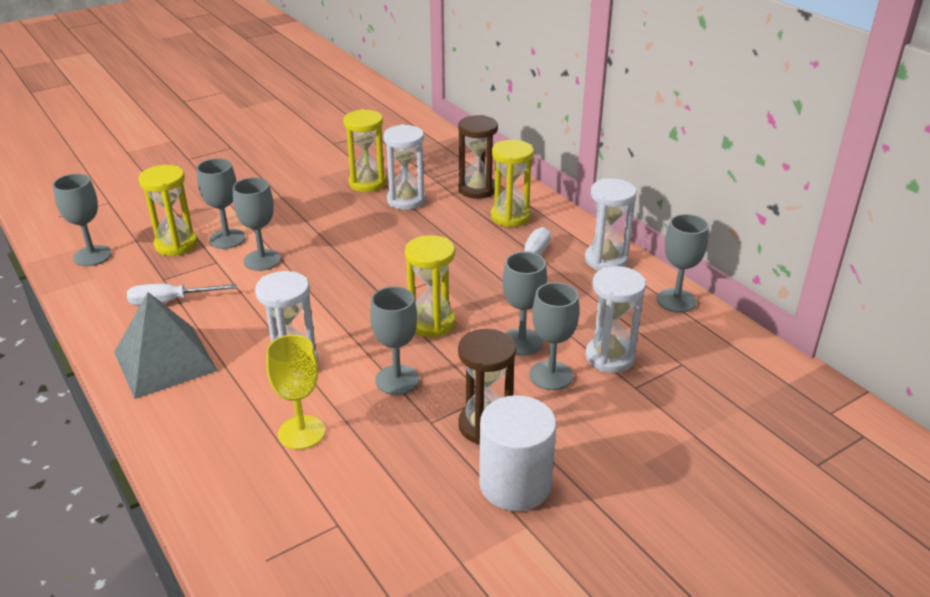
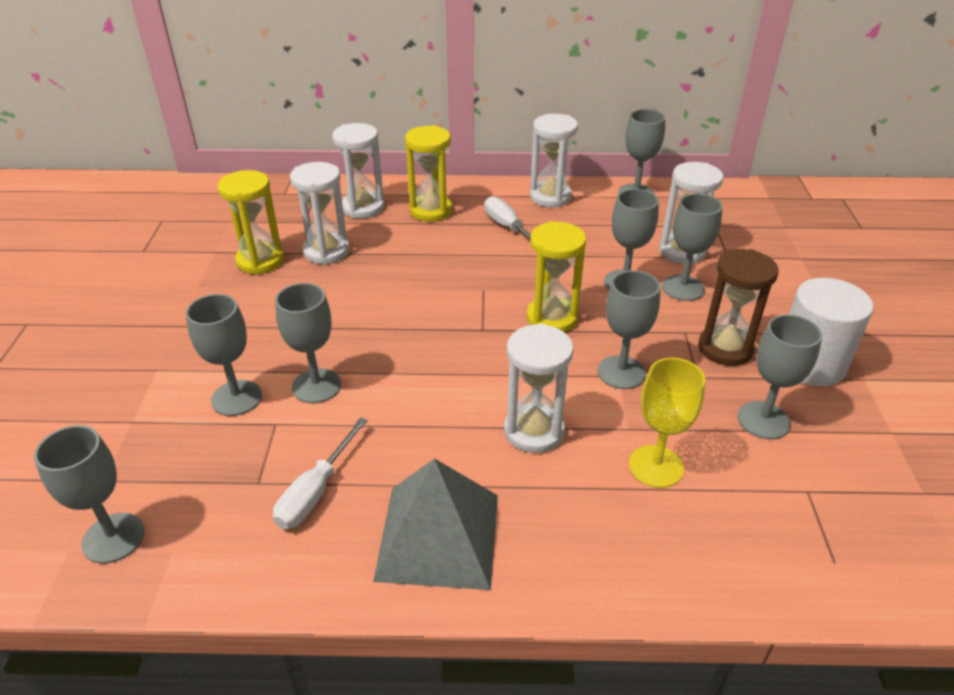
camera: 55 degrees left, 5 degrees up
(176, 245) = (193, 445): yellow hourglass -> none
(406, 475) = (763, 420): none -> grey goblet
(477, 189) = (363, 208): brown hourglass -> white hourglass

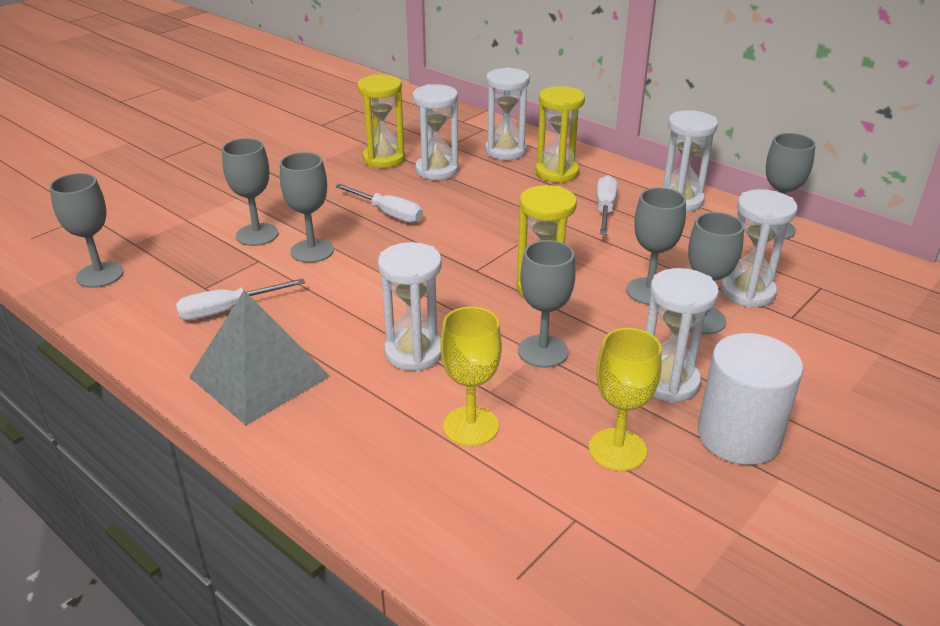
camera: 40 degrees right, 5 degrees down
(338, 313) = (388, 213): none -> white screwdriver
(725, 348) = (668, 382): brown hourglass -> white hourglass
(763, 420) = (617, 449): grey goblet -> yellow goblet

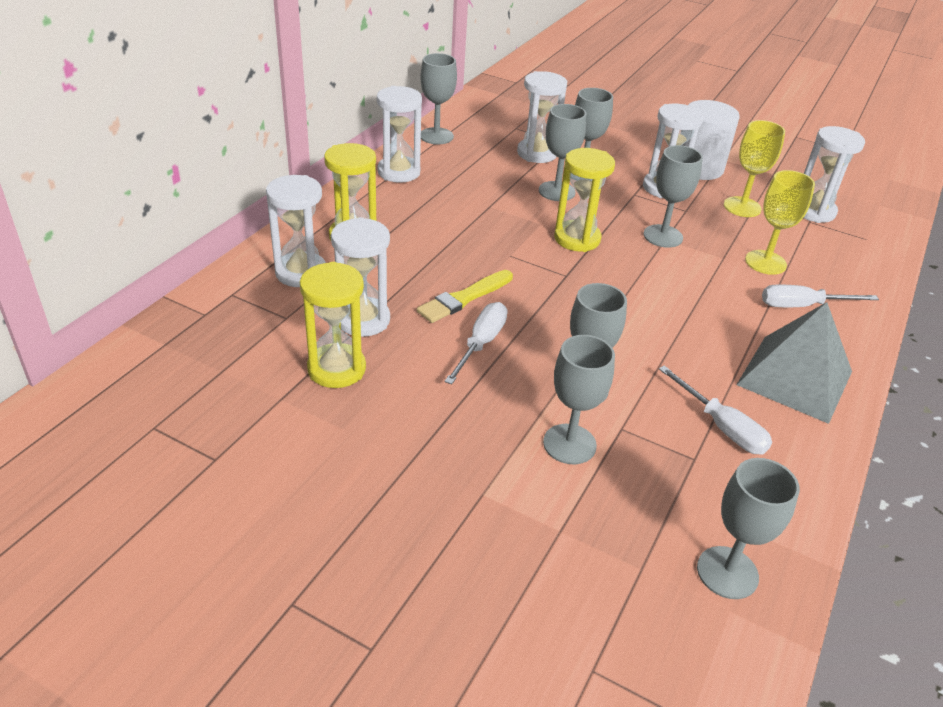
camera: 105 degrees left, 5 degrees up
(414, 353) = (705, 296): white hourglass -> white hourglass (813, 211)
(452, 213) = (464, 298): none -> yellow brush
(605, 209) = (427, 209): white screwdriver -> white screwdriver (802, 306)

